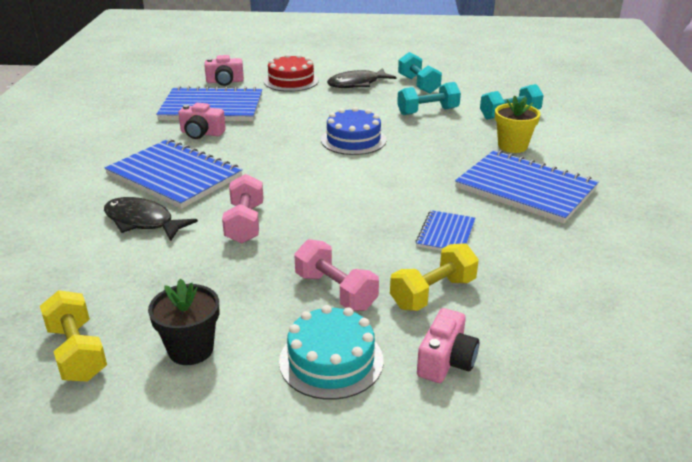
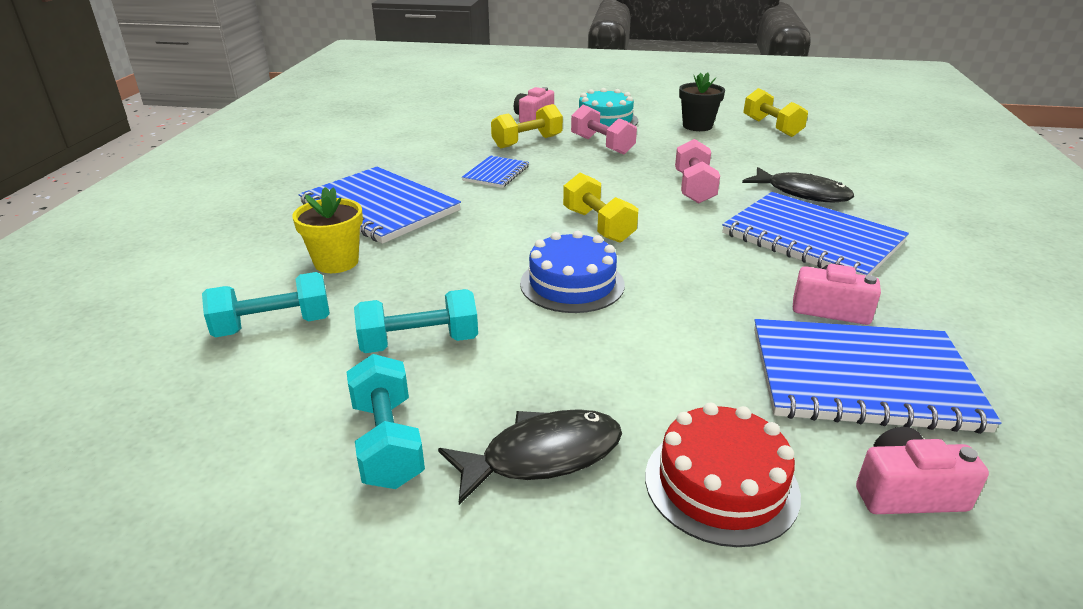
camera: 175 degrees left, 0 degrees up
(338, 180) = (598, 226): none -> yellow dumbbell

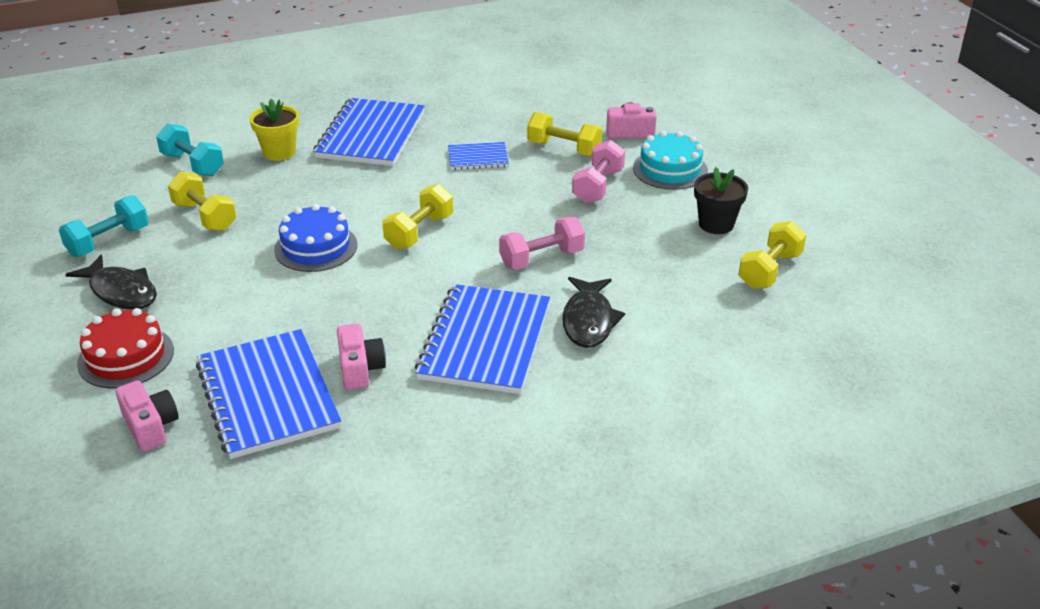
camera: 60 degrees right, 5 degrees up
(419, 343) = (205, 216): turquoise dumbbell -> yellow dumbbell

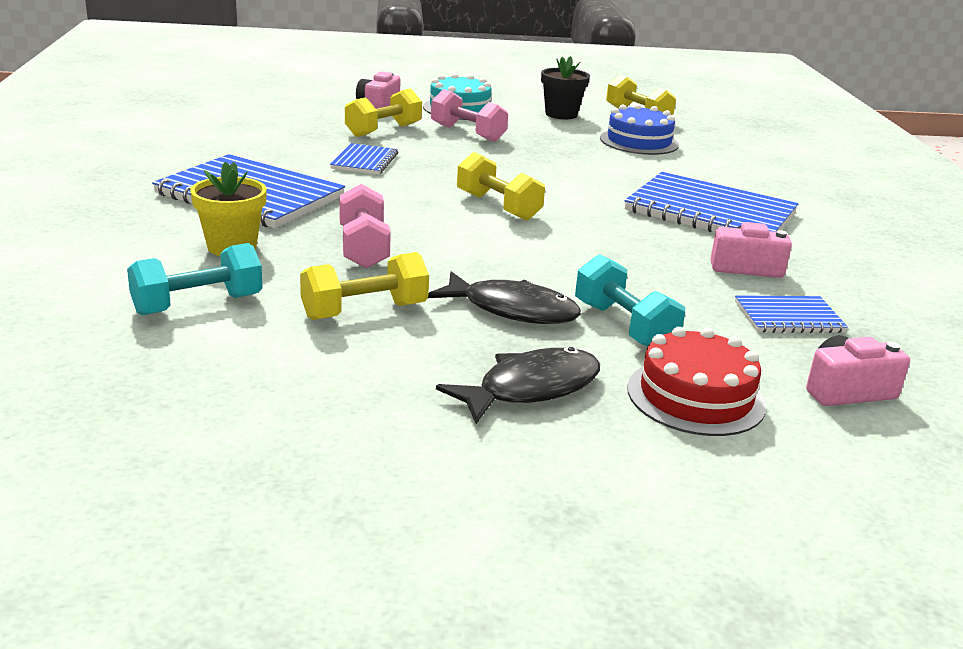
camera: 75 degrees left, 10 degrees down
(108, 241) = (378, 389): turquoise dumbbell -> turquoise dumbbell (624, 326)
(267, 396) = (788, 317): blue notebook -> blue notebook, size x0.50
(316, 247) = (495, 257): blue cake -> blue cake (639, 141)
(542, 258) = (581, 171): pink dumbbell -> pink dumbbell (363, 248)
(589, 320) = (688, 174): black fish -> black fish (512, 310)

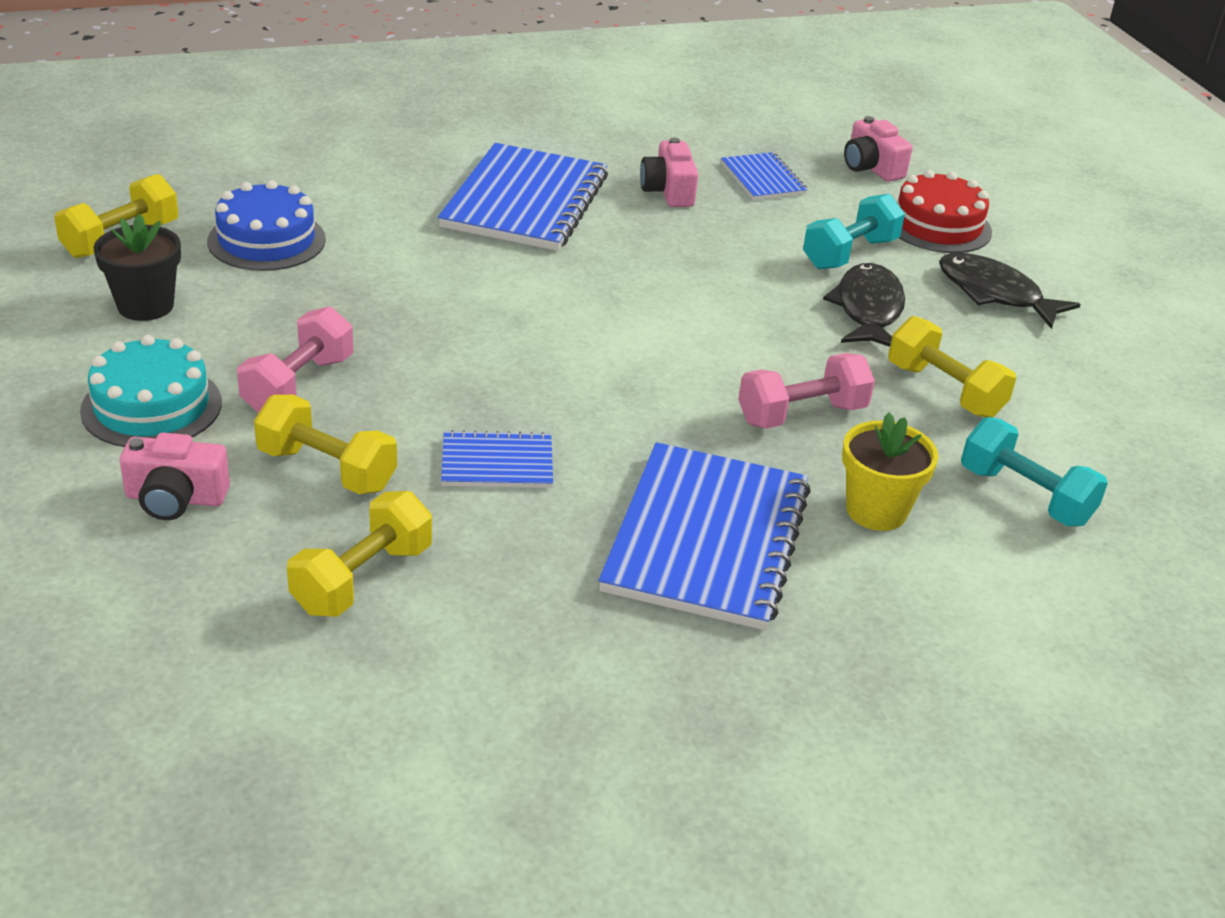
camera: 105 degrees left, 10 degrees up
(498, 207) = (605, 335): yellow dumbbell -> yellow dumbbell (362, 579)

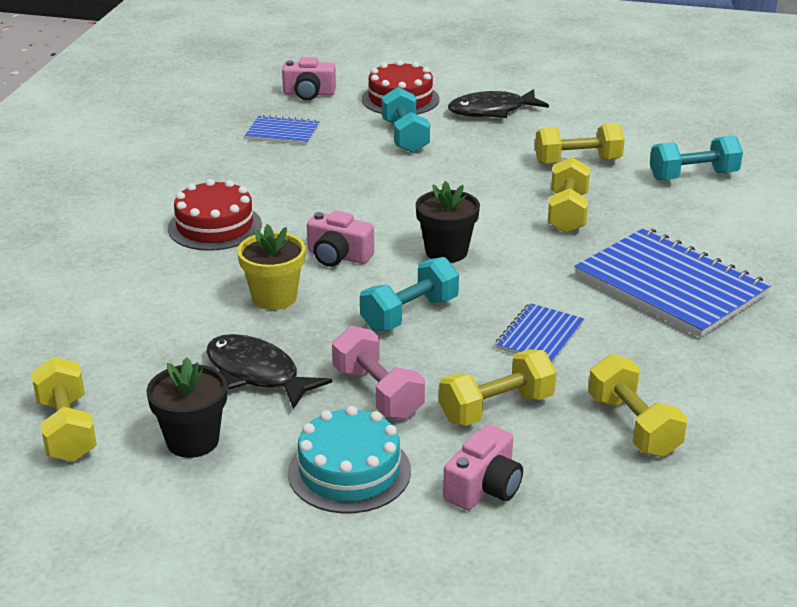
camera: 55 degrees left, 5 degrees down
(266, 240) = (149, 355): blue cake -> none
(465, 363) = (409, 314): none -> turquoise dumbbell
(525, 201) = (215, 226): blue notebook -> red cake
(618, 352) = (446, 252): none -> black flower pot
(668, 191) = (261, 169): pink camera -> pink camera (338, 256)
(801, 414) = (567, 213): pink dumbbell -> yellow dumbbell
(868, 310) = (474, 154): black fish -> black fish (257, 374)
(876, 510) = (678, 223): yellow flower pot -> yellow flower pot (274, 298)

